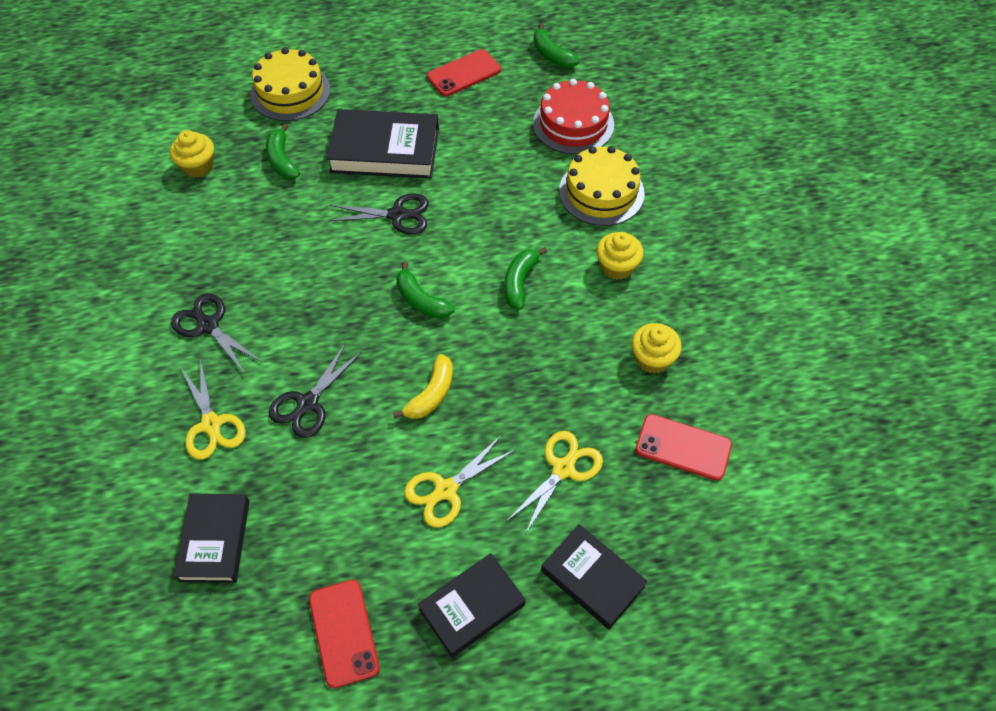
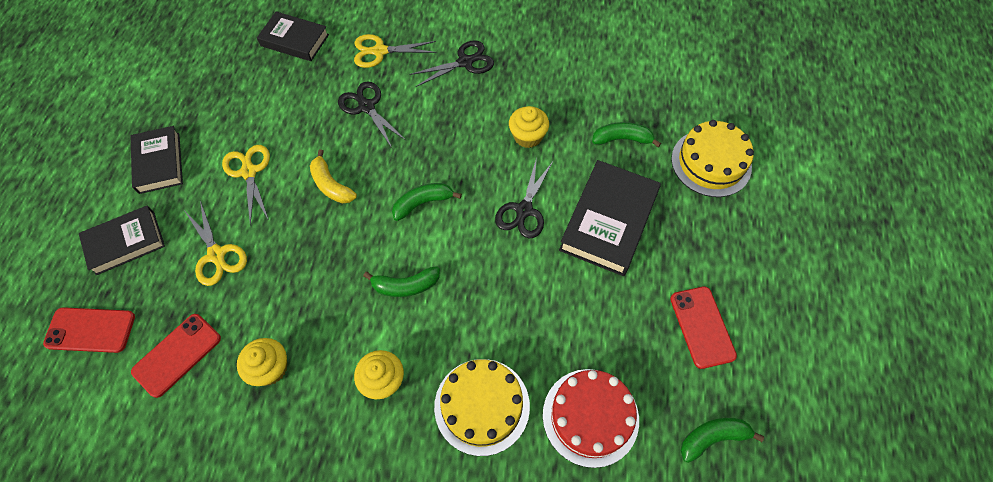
camera: 110 degrees right, 5 degrees up
(198, 166) = (634, 80): yellow cupcake -> yellow cupcake (528, 136)
(343, 633) = (192, 91): red phone -> red phone (90, 330)
(519, 282) = (405, 286): green banana -> green banana turned 135 degrees clockwise

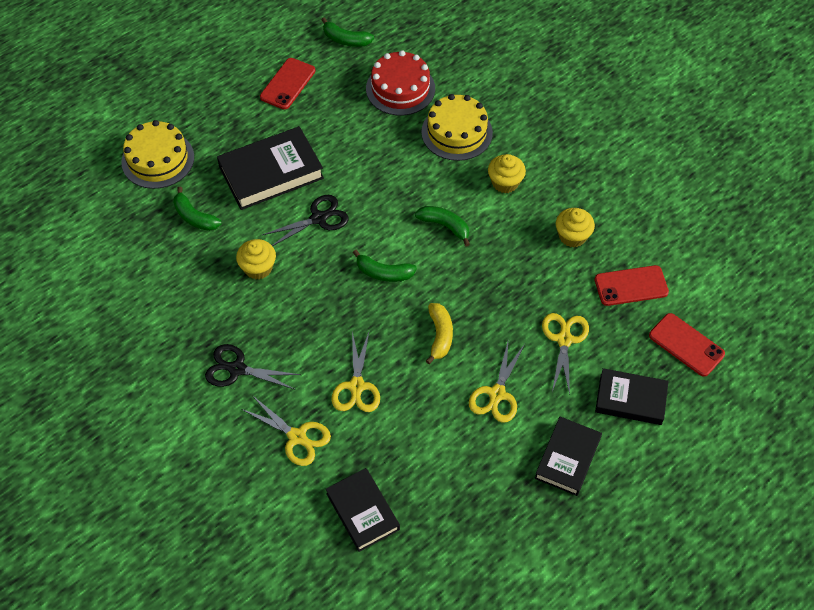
camera: 140 degrees left, 5 degrees down
(366, 107) = (356, 386): black scissors -> yellow scissors

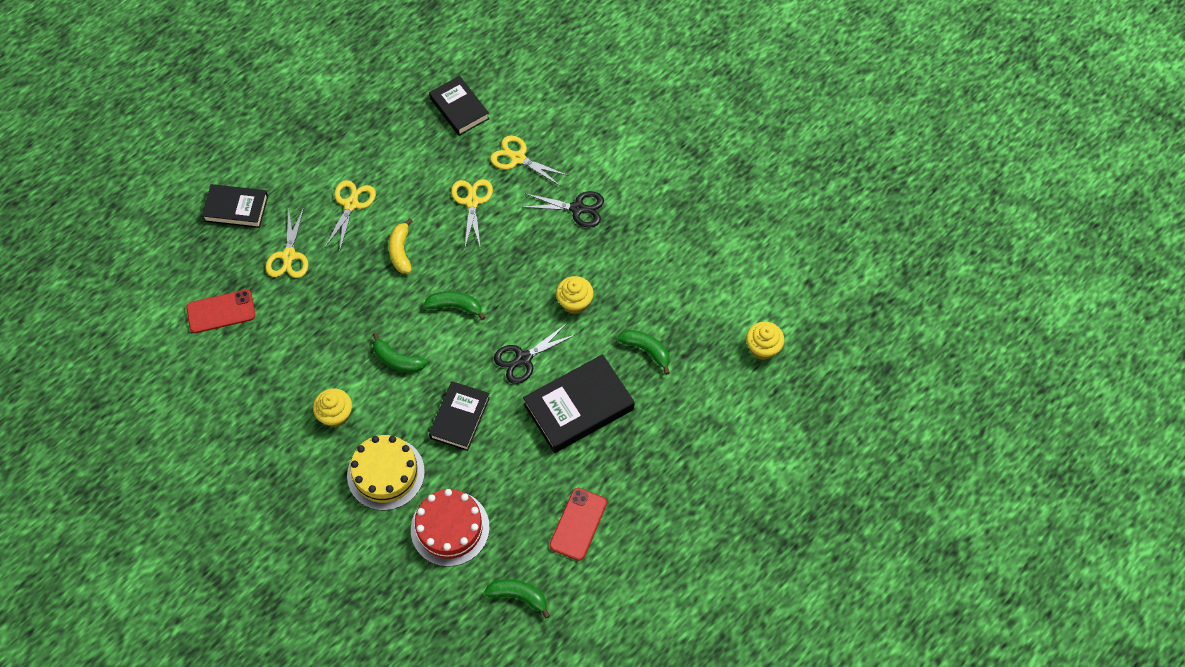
camera: 175 degrees right, 5 degrees up
(158, 159) = (699, 413): yellow cake -> none
(567, 458) = (295, 158): black book -> black book (459, 418)
(572, 236) = (271, 359): yellow cupcake -> yellow cupcake (763, 348)
(686, 345) = (179, 259): red phone -> none

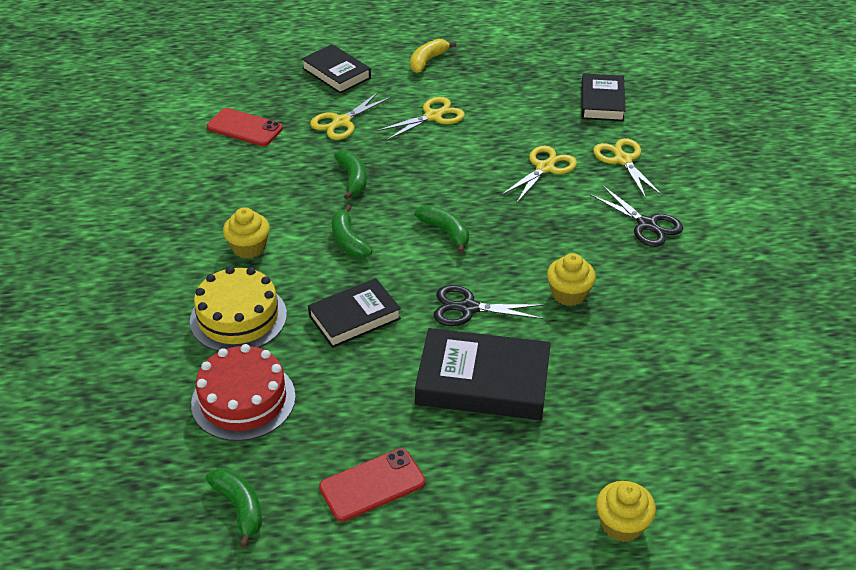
camera: 40 degrees right, 20 degrees down
(401, 251) = (440, 168): yellow banana -> yellow banana (427, 61)
(646, 350) = (608, 377): green banana -> green banana (353, 179)
(763, 348) = (753, 457): yellow cupcake -> yellow cupcake (622, 524)

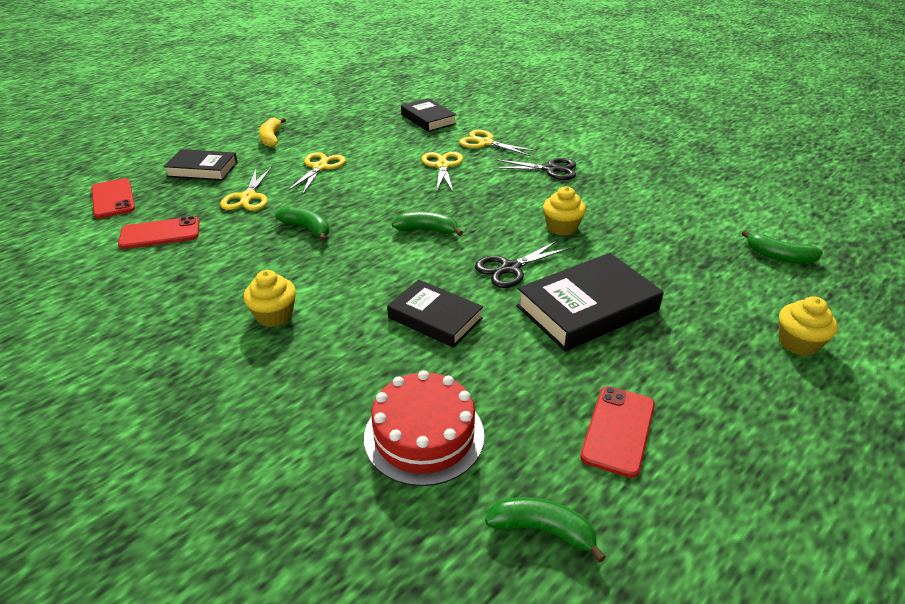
camera: 40 degrees left, 5 degrees down
(238, 317) = (333, 372): yellow cake -> none
(244, 74) = (113, 199): none -> red phone
(348, 241) = (358, 269): green banana -> green banana (779, 257)
(354, 317) = (435, 318): black book -> black book turned 75 degrees counterclockwise

